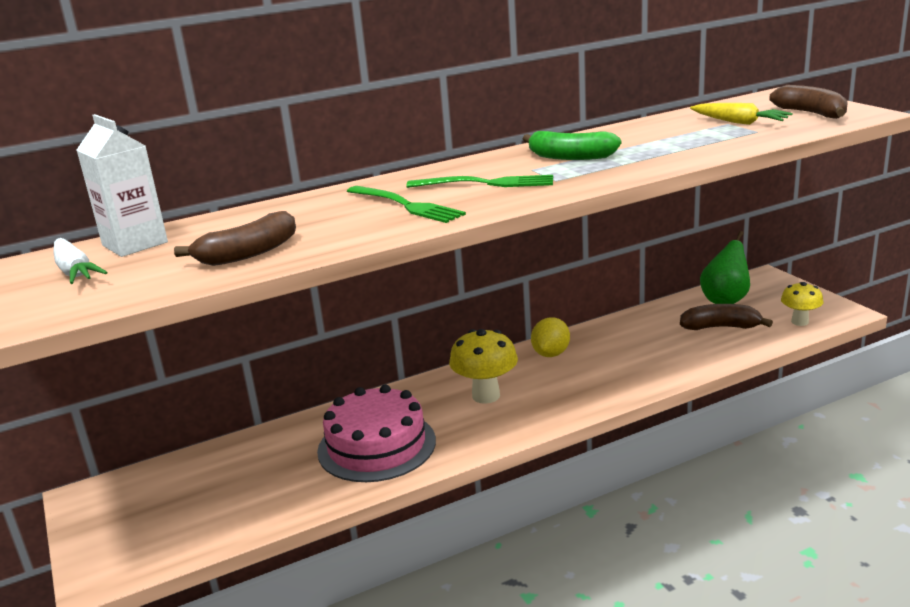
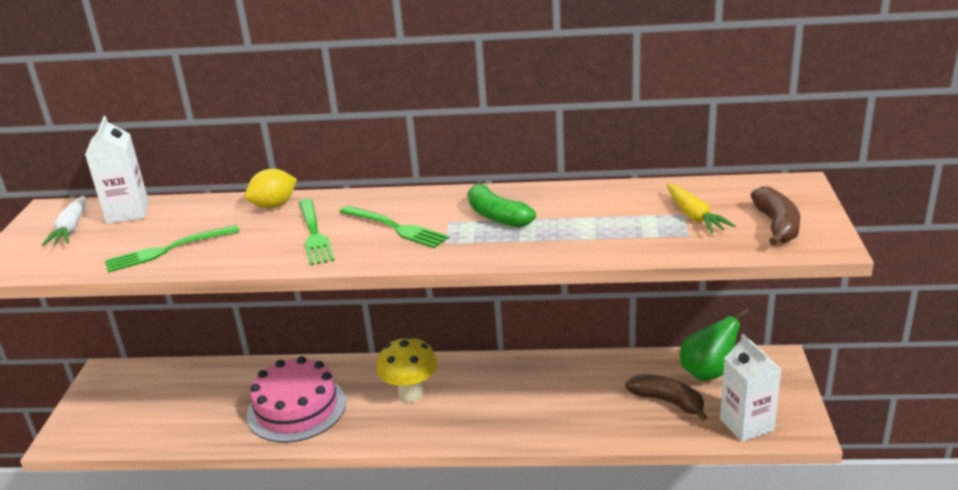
camera: 30 degrees right, 5 degrees up
(248, 253) = (168, 250): brown banana -> green fork
(551, 354) = (500, 373): yellow lemon -> yellow lemon (274, 205)
(799, 322) = (746, 425): yellow mushroom -> white carton

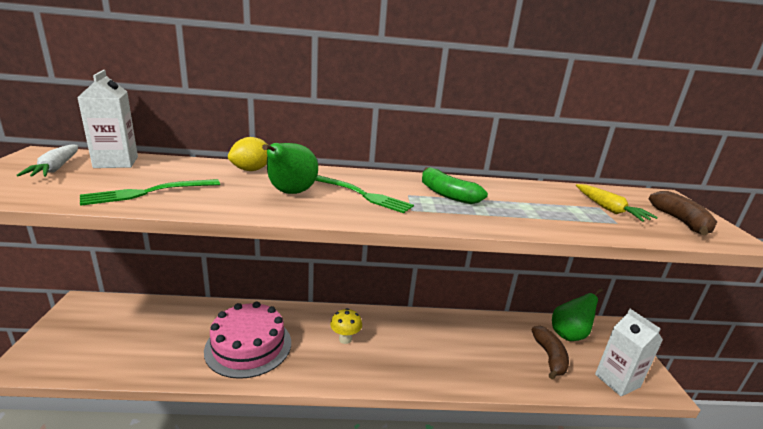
camera: 10 degrees left, 5 degrees down
(314, 234) = (290, 193): green fork -> green pear
(411, 394) = (345, 339): yellow mushroom -> yellow mushroom, size x0.64
(668, 402) = (549, 357): brown banana -> brown banana turned 60 degrees clockwise

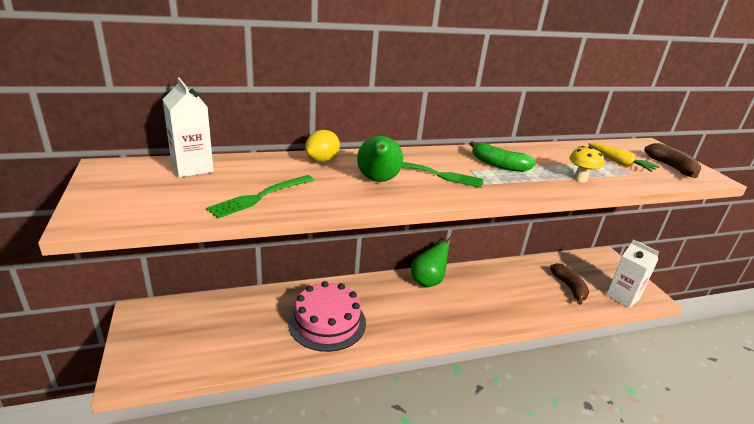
camera: 15 degrees left, 5 degrees up
(56, 168) = (144, 182): white carrot -> none
(345, 339) = (405, 301): yellow mushroom -> yellow mushroom (580, 179)
(569, 334) = (576, 267): green pear -> green pear (428, 281)

